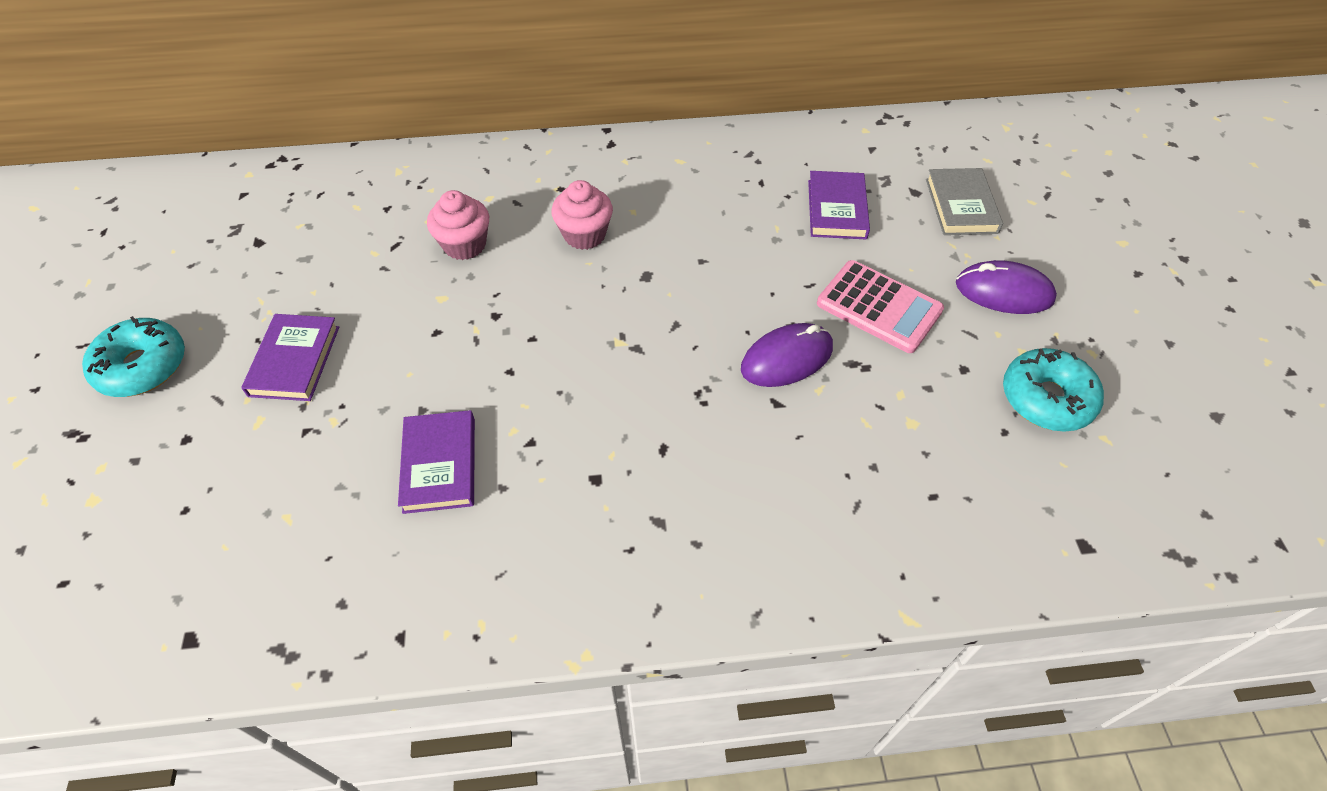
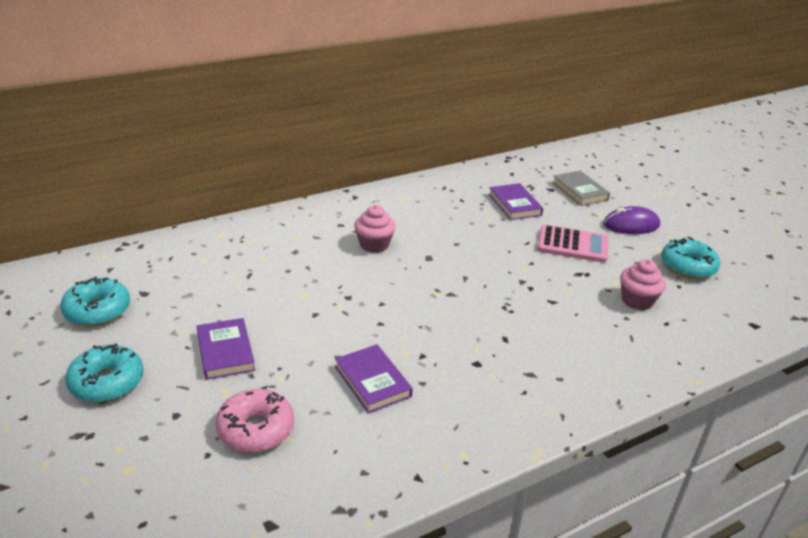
camera: 25 degrees left, 20 degrees down
(193, 255) = (97, 310): none -> turquoise donut
(258, 491) = (256, 429): none -> pink donut
(465, 245) = (298, 265): pink cupcake -> pink cupcake (637, 301)
(786, 358) = (541, 279): purple mouse -> none

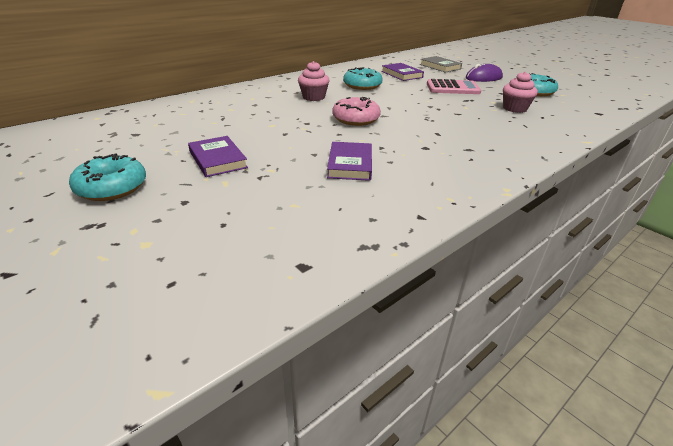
camera: 10 degrees left, 0 degrees up
(97, 310) = (95, 146): turquoise donut -> turquoise donut (362, 86)
(256, 429) = (262, 202): pink donut -> pink donut (356, 119)
(373, 381) = (350, 164): purple book -> purple book turned 45 degrees clockwise

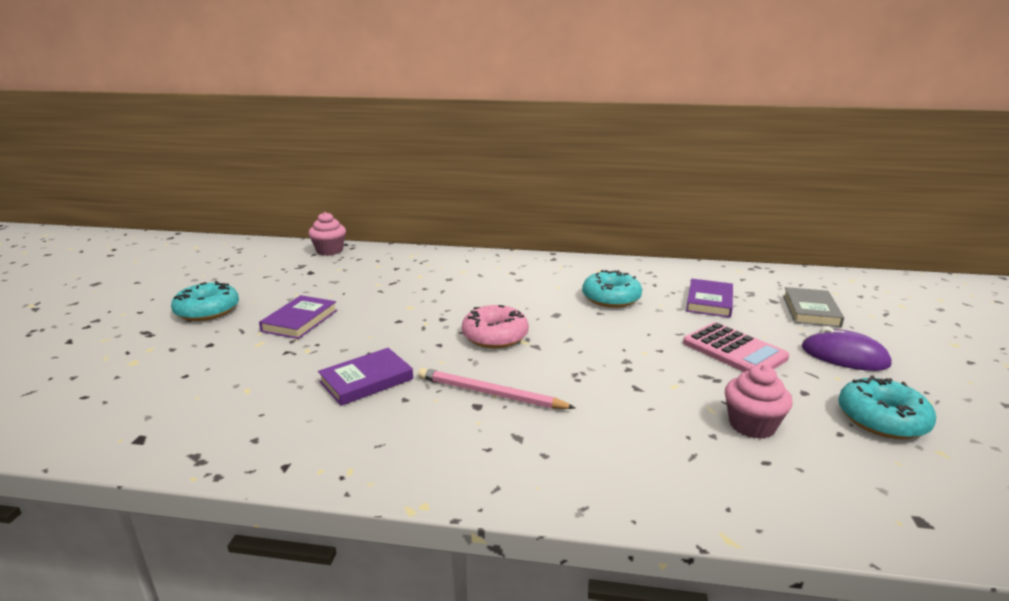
camera: 50 degrees right, 10 degrees down
(313, 97) = (519, 292): pink cupcake -> pink cupcake (329, 251)
(417, 140) = (490, 393): none -> pink pencil

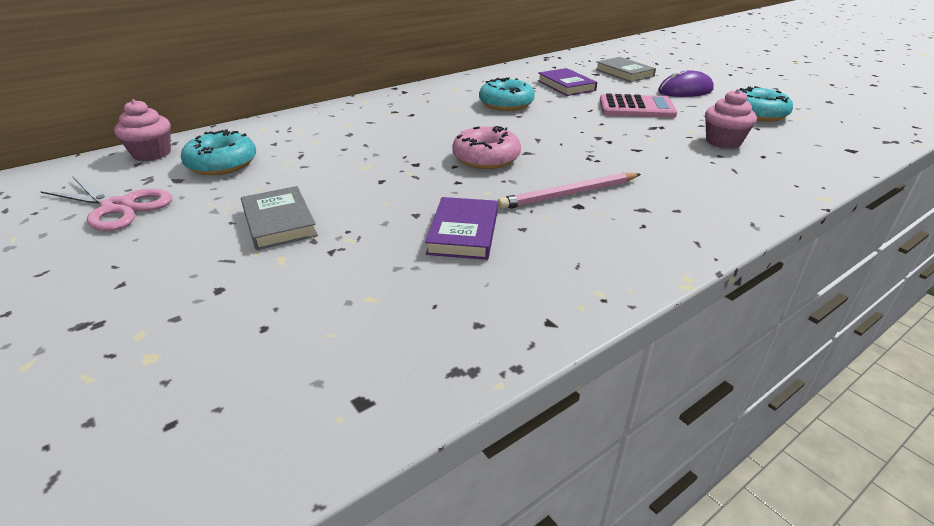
camera: 45 degrees left, 10 degrees up
(207, 311) = (126, 265): turquoise donut -> turquoise donut (222, 164)
(260, 277) = (118, 207): none -> pink scissors
(300, 321) = (279, 222): purple book -> grey book

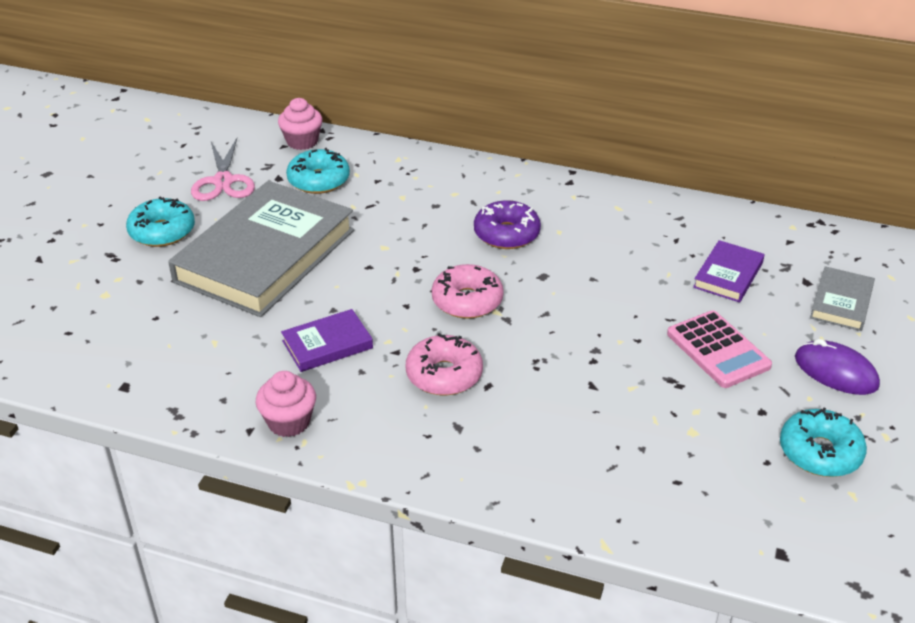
camera: 55 degrees right, 5 degrees up
(279, 222) = (265, 255): grey book -> grey book, size x2.27
(427, 123) = (506, 234): none -> purple donut
(506, 104) = (614, 258): turquoise donut -> turquoise donut (162, 231)
(569, 194) = (444, 375): pink pencil -> pink donut
(723, 142) = (685, 442): pink cupcake -> pink cupcake (289, 422)

